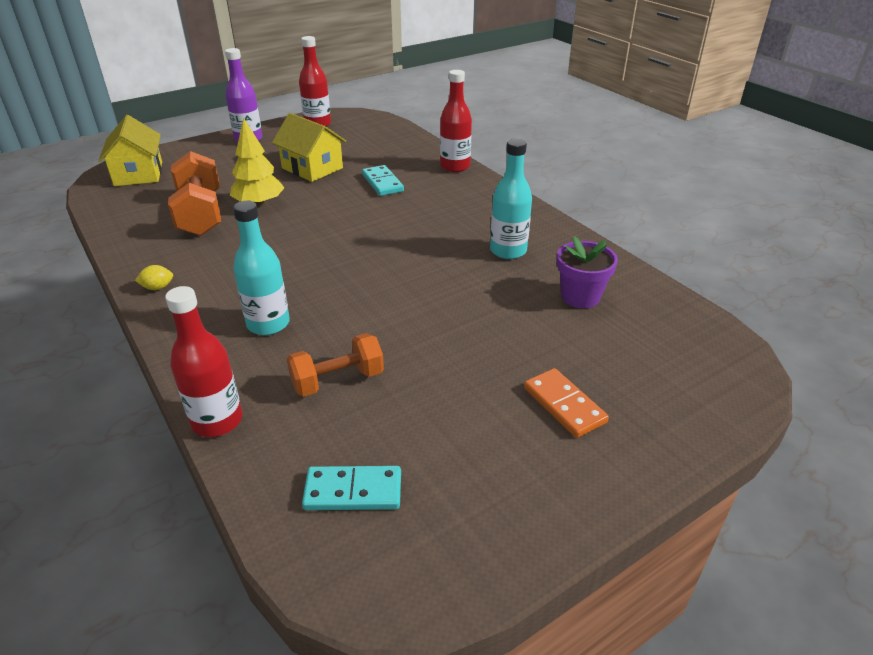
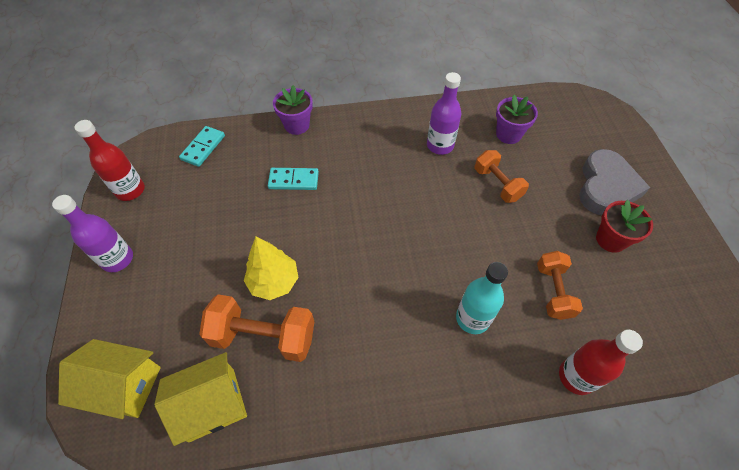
camera: 65 degrees left, 20 degrees up
(158, 287) = (383, 395): yellow lemon -> none
(312, 168) = (228, 222): yellow house -> yellow house (212, 404)
(353, 491) = (655, 312): turquoise domino -> turquoise domino (203, 147)
(455, 166) = (297, 125): red bottle -> purple flower pot
(461, 424) = (611, 239): none -> red flower pot
(482, 304) = (497, 184): none -> orange dumbbell
(508, 251) = (440, 145): turquoise bottle -> purple bottle
(564, 405) = (606, 187): orange domino -> grey heart

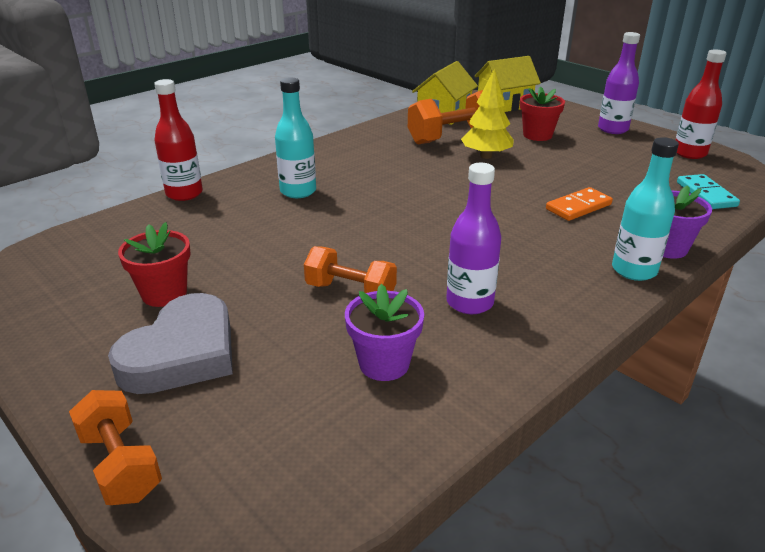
camera: 145 degrees right, 25 degrees down
(189, 290) = (537, 135): none -> red flower pot
(293, 180) = (578, 207): turquoise domino -> orange domino
(335, 122) = (634, 270): none -> turquoise bottle
(553, 291) = (226, 230): orange dumbbell -> orange dumbbell (120, 465)
(606, 187) = (182, 353): grey heart -> grey heart turned 135 degrees counterclockwise

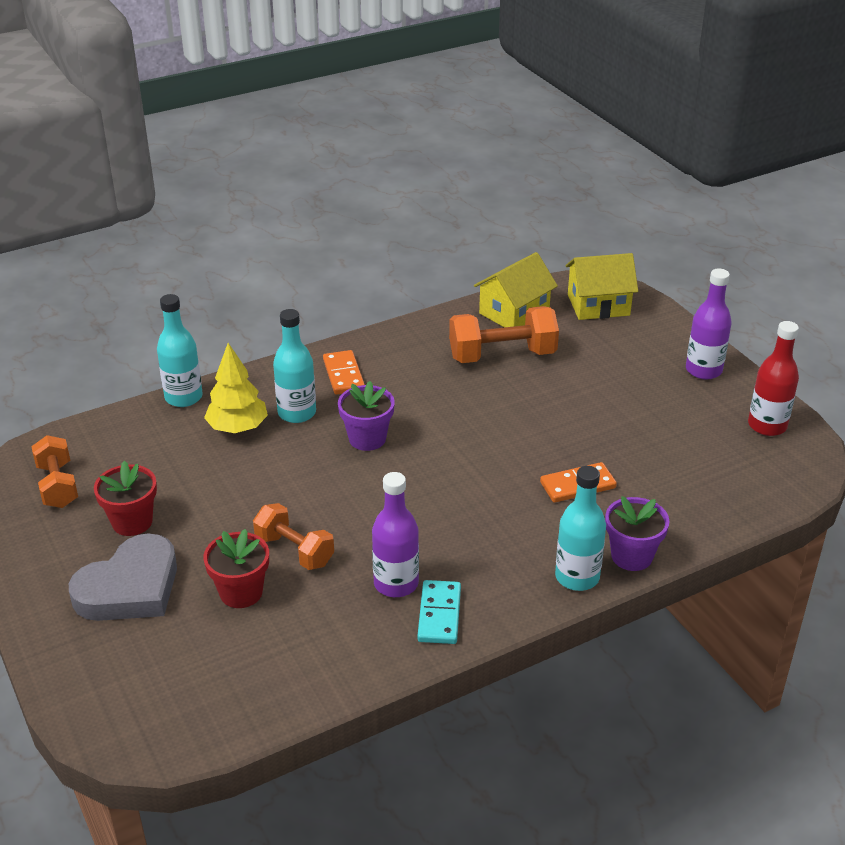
camera: 15 degrees right, 5 degrees up
(120, 465) = (61, 676): orange dumbbell -> orange dumbbell (57, 486)
(184, 194) = (183, 397): red bottle -> turquoise bottle
(327, 163) = (343, 375): none -> orange domino
(384, 364) = (289, 631): purple flower pot -> purple flower pot (367, 439)
(486, 156) = (523, 392): yellow tree -> yellow tree (237, 428)
(537, 135) = (604, 366): red flower pot -> red flower pot (241, 592)
(706, 194) = (734, 492): turquoise domino -> turquoise domino (439, 614)

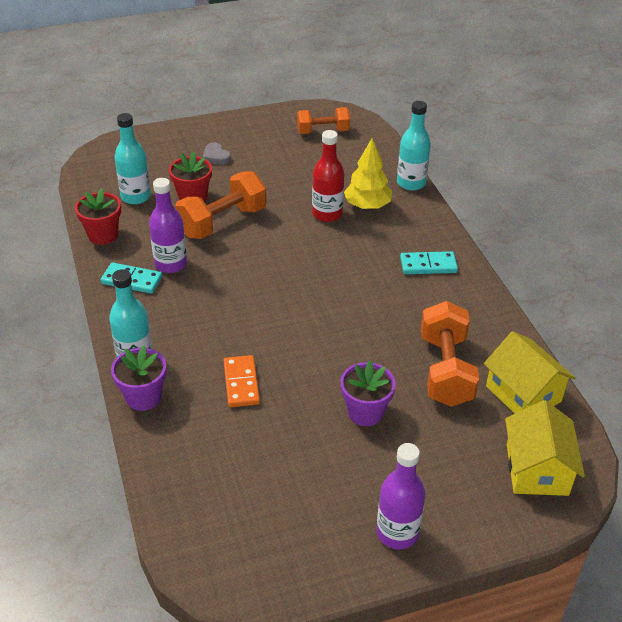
camera: 100 degrees right, 5 degrees up
(130, 588) = (216, 157): grey heart -> grey heart, size x0.45
(132, 522) = (277, 158): red flower pot -> red flower pot (103, 235)
(294, 550) = (223, 222): orange dumbbell -> orange dumbbell, size x1.52
(297, 413) = (380, 236): turquoise bottle -> turquoise bottle (136, 197)
(343, 375) = (428, 265): orange domino -> turquoise domino
(367, 439) = (338, 269): purple flower pot -> purple flower pot (365, 412)
(767, 426) = (286, 560): red bottle -> red bottle (327, 214)

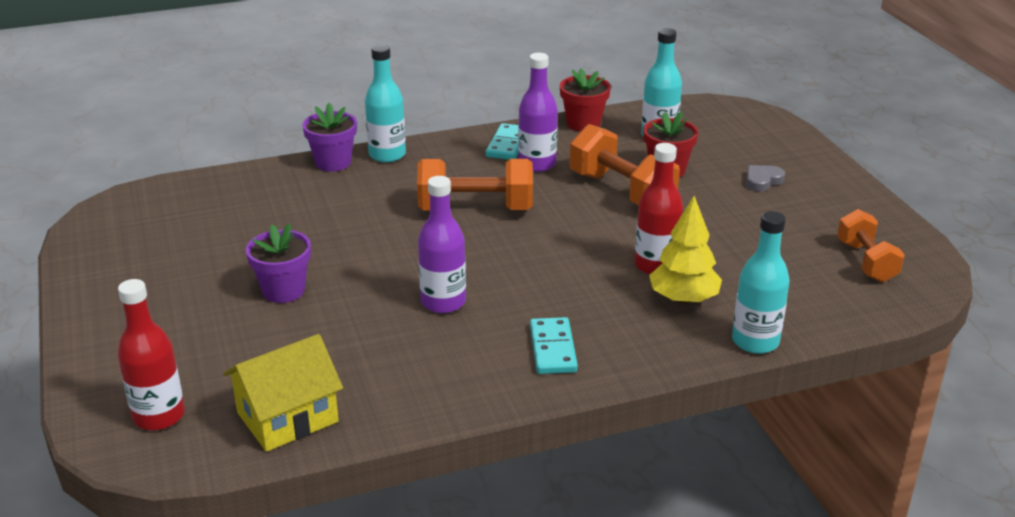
camera: 90 degrees right, 10 degrees down
(241, 383) = (343, 213): orange domino -> none
(397, 533) = (112, 307): purple bottle -> purple bottle (443, 302)
(445, 370) = (341, 353): orange dumbbell -> orange dumbbell (475, 209)
(537, 469) = (159, 416): yellow house -> red bottle

